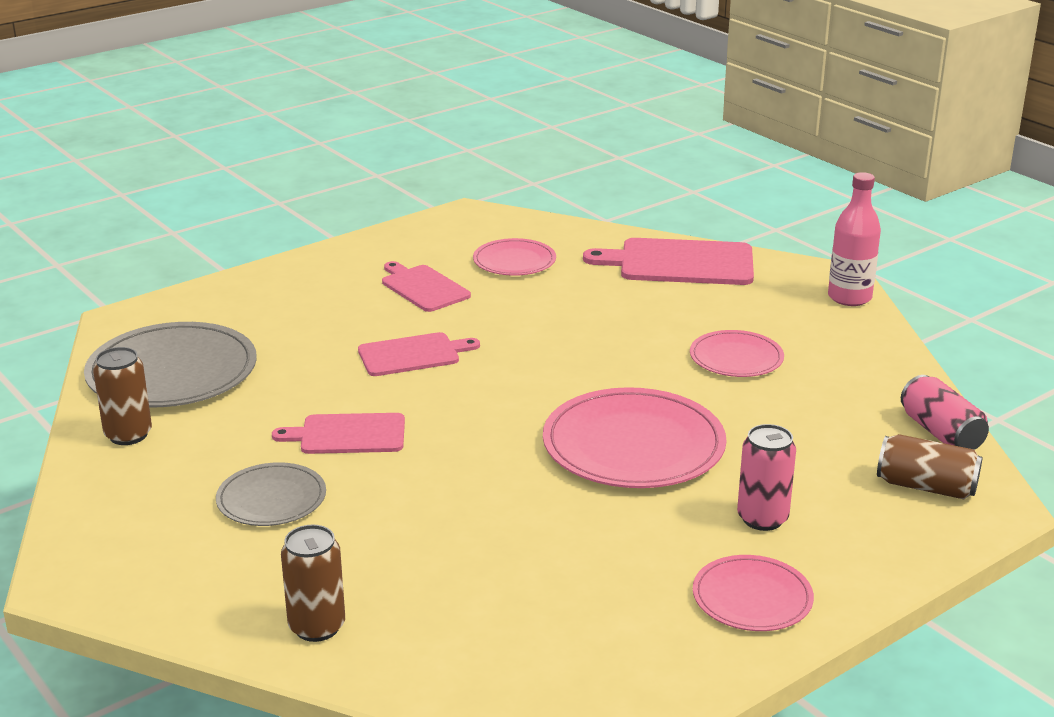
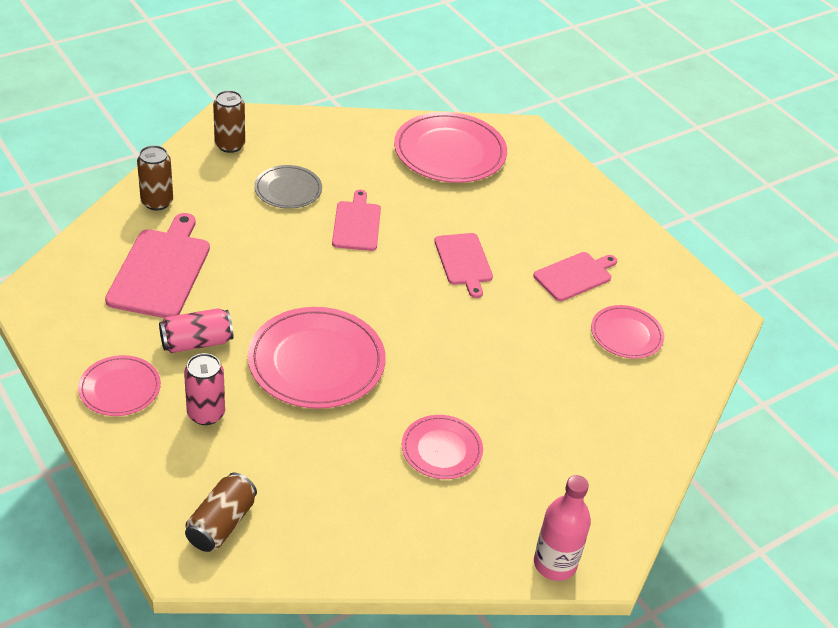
camera: 90 degrees right, 15 degrees up
(128, 435) = (373, 135): brown can -> brown can (230, 145)
(172, 372) = (450, 152): grey plate -> pink plate
(680, 263) = (628, 447): pink cutting board -> pink cutting board (161, 270)
(941, 433) = (297, 560): pink can -> pink can (196, 342)

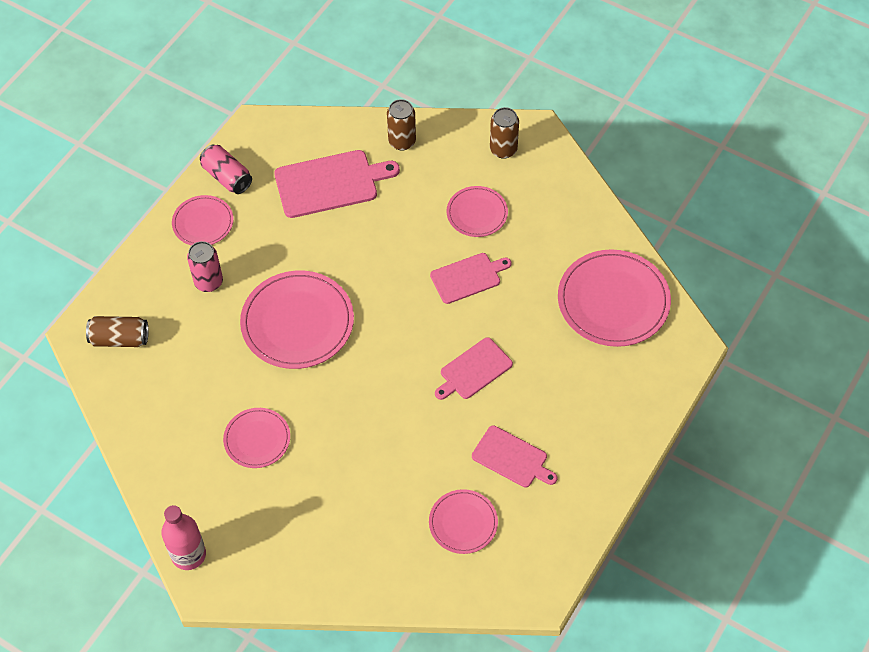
camera: 70 degrees right, 15 degrees up
(196, 342) = (271, 242): pink can -> pink can (227, 177)
(288, 189) = (477, 213): grey plate -> pink plate

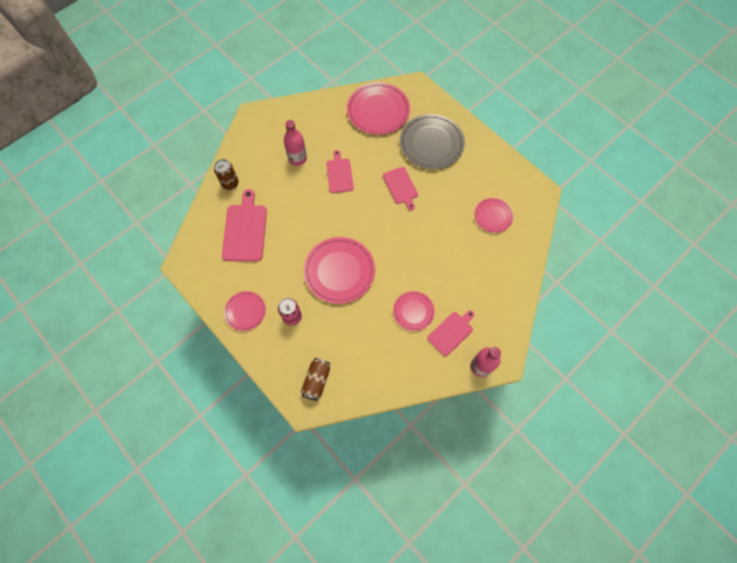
camera: 75 degrees left, 10 degrees up
(227, 177) = (215, 289): pink can -> none
(477, 213) = (297, 158): pink plate -> pink bottle
(503, 149) = (258, 134): brown can -> none
(512, 458) = (460, 183): pink cutting board -> pink cutting board (451, 332)
(576, 396) = (431, 143): none -> grey plate

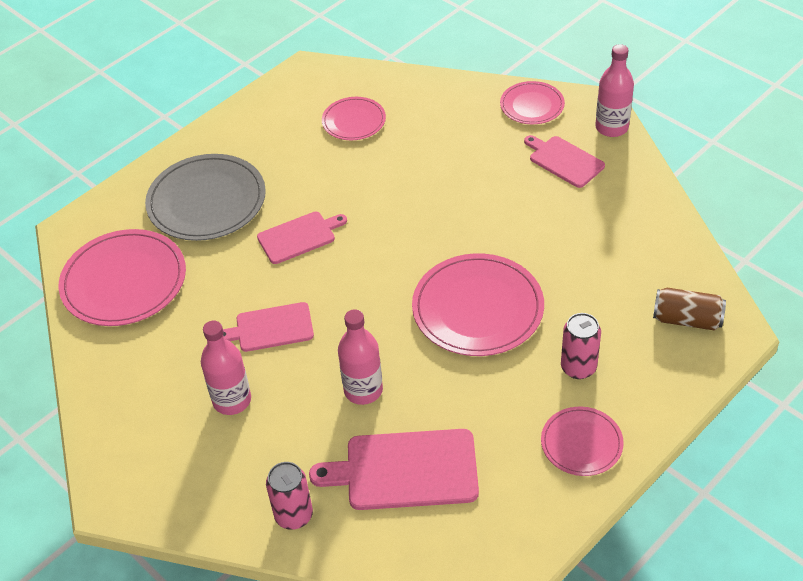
camera: 90 degrees left, 20 degrees down
(230, 184) = (294, 515): brown can -> pink can
(294, 214) = (363, 390): none -> pink bottle
(413, 311) = (537, 206): pink plate -> pink plate (532, 105)

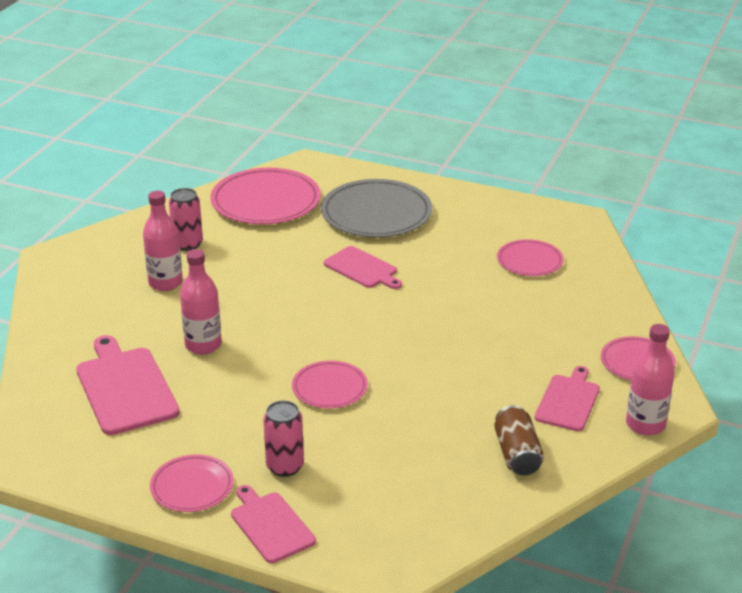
camera: 65 degrees right, 15 degrees down
(271, 328) = (250, 281): pink cutting board -> pink cutting board (271, 525)
(294, 515) = (62, 342): pink can -> pink can (188, 244)
(477, 308) = (329, 387): pink plate -> pink plate, size x0.57
(687, 319) = (386, 531): brown can -> brown can (517, 454)

